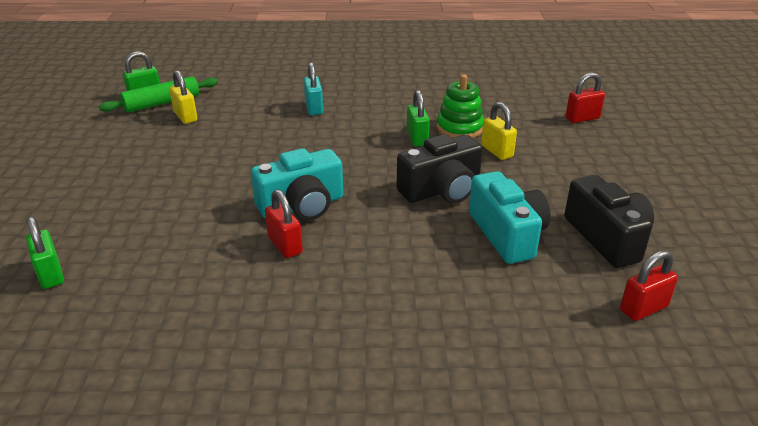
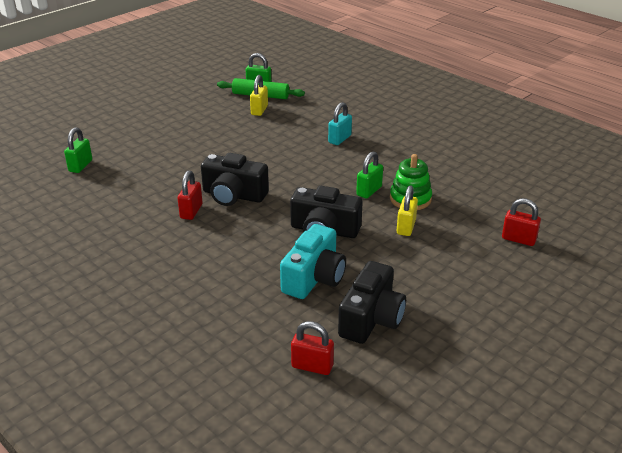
camera: 45 degrees right, 0 degrees up
(302, 206) = (233, 195): turquoise camera -> black camera

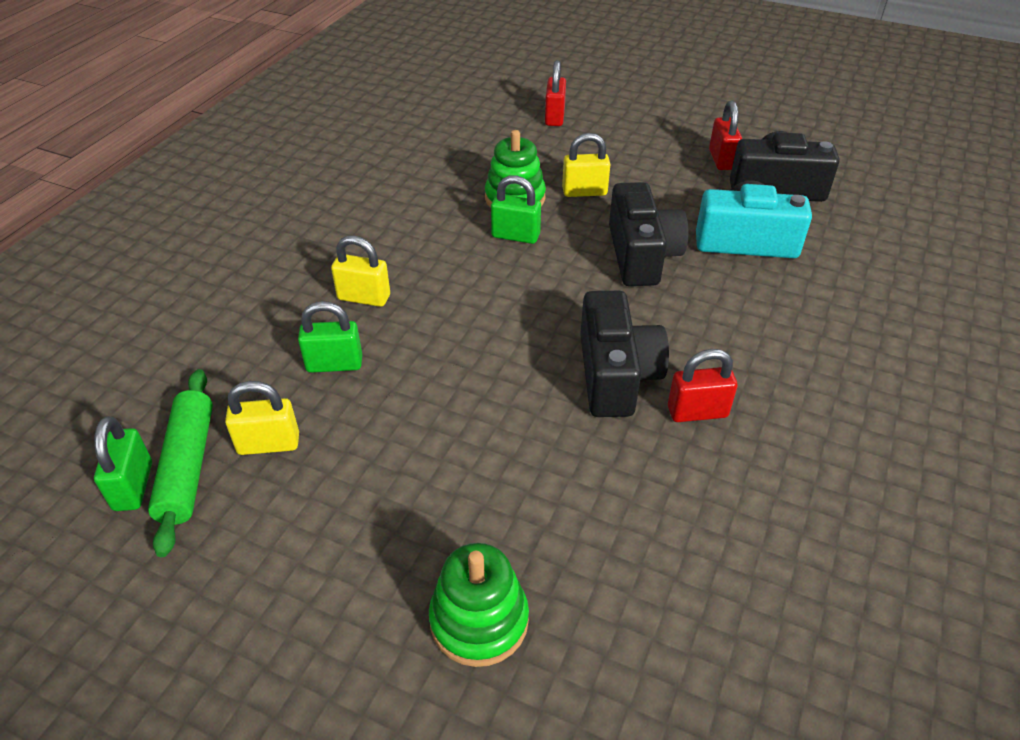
camera: 110 degrees left, 10 degrees up
(80, 166) = (666, 697): green padlock -> green padlock (334, 364)
(143, 138) = (479, 620): none -> green stacking toy
(312, 366) = (882, 210): red padlock -> red padlock (721, 160)
(339, 139) = (364, 297): turquoise padlock -> yellow padlock

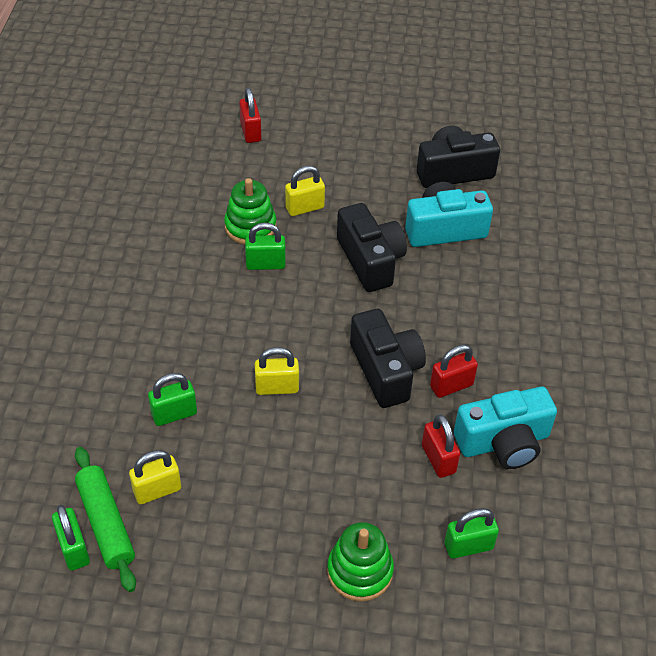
camera: 20 degrees left, 5 degrees up
(364, 297) = (169, 350): yellow padlock -> yellow padlock (277, 387)
(652, 630) = (468, 546): none -> green padlock
(721, 160) = (404, 151): red padlock -> red padlock (438, 459)
(750, 499) = (503, 442): none -> turquoise camera

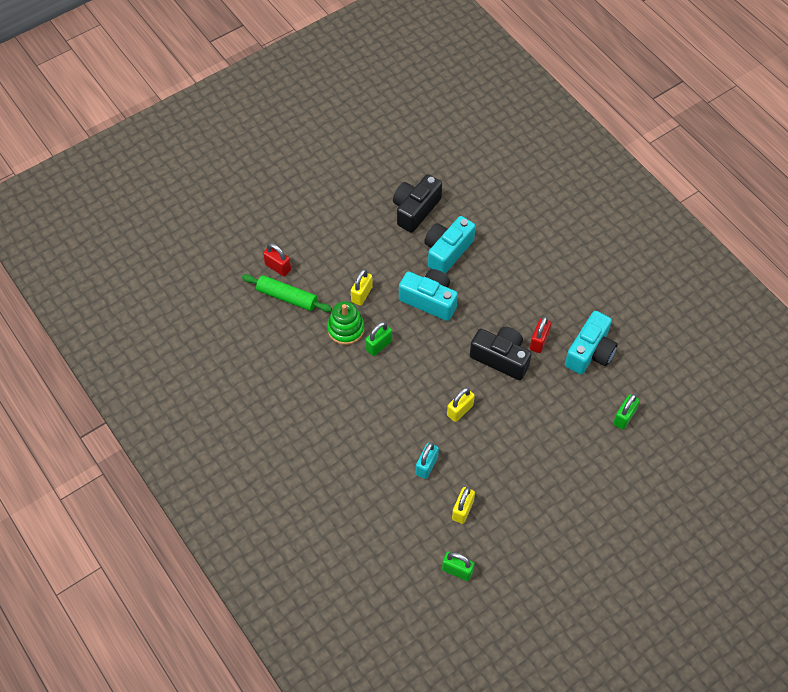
camera: 40 degrees left, 10 degrees up
(106, 523) = (457, 546): green rolling pin -> green rolling pin (287, 297)
(174, 414) = (426, 466): green padlock -> turquoise padlock
(360, 571) = (591, 469): green stacking toy -> none
(370, 260) = (429, 300): black camera -> turquoise camera
(438, 459) = (570, 385): red padlock -> none

